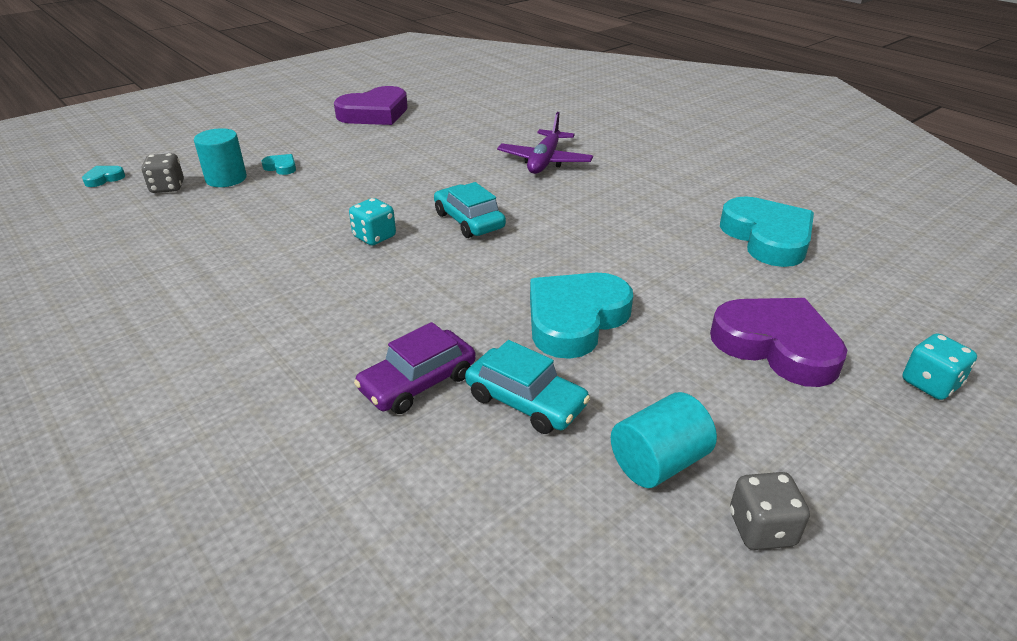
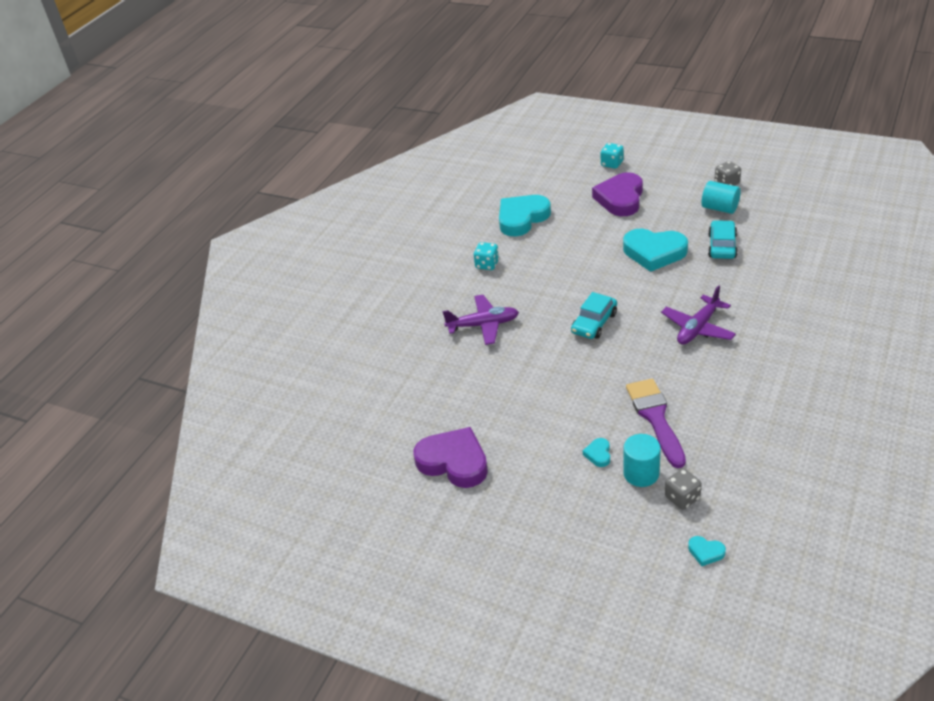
camera: 110 degrees left, 5 degrees up
(273, 207) = (655, 418): none -> purple brush
(363, 288) = (698, 328): none -> purple plane
(374, 237) = (647, 351): turquoise dice -> turquoise dice (487, 264)
(418, 382) = (742, 277): purple car -> none

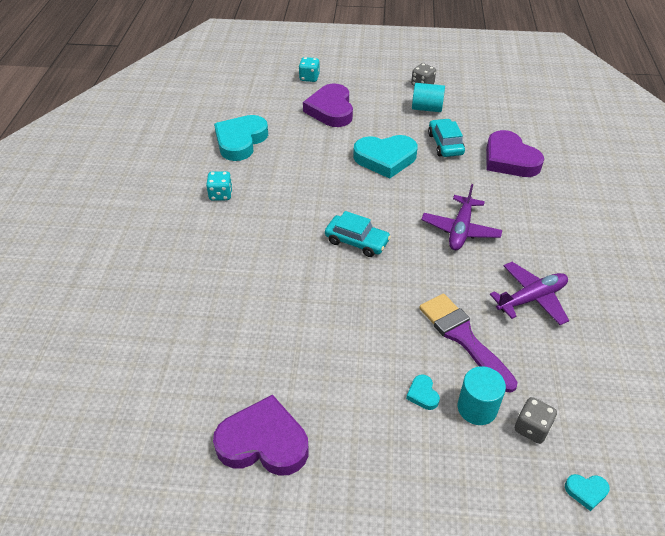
camera: 25 degrees left, 5 degrees up
(483, 325) = (240, 263): purple plane -> purple plane (531, 298)
(594, 323) = (357, 241): turquoise car -> turquoise car turned 75 degrees counterclockwise
(782, 270) = (509, 159): none -> purple heart

